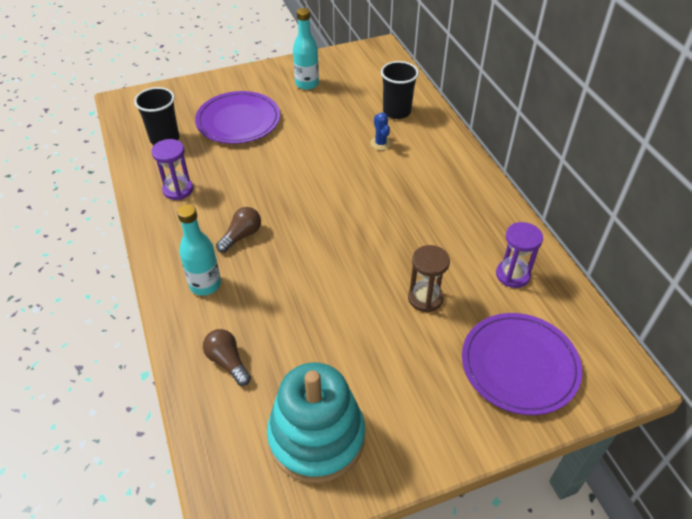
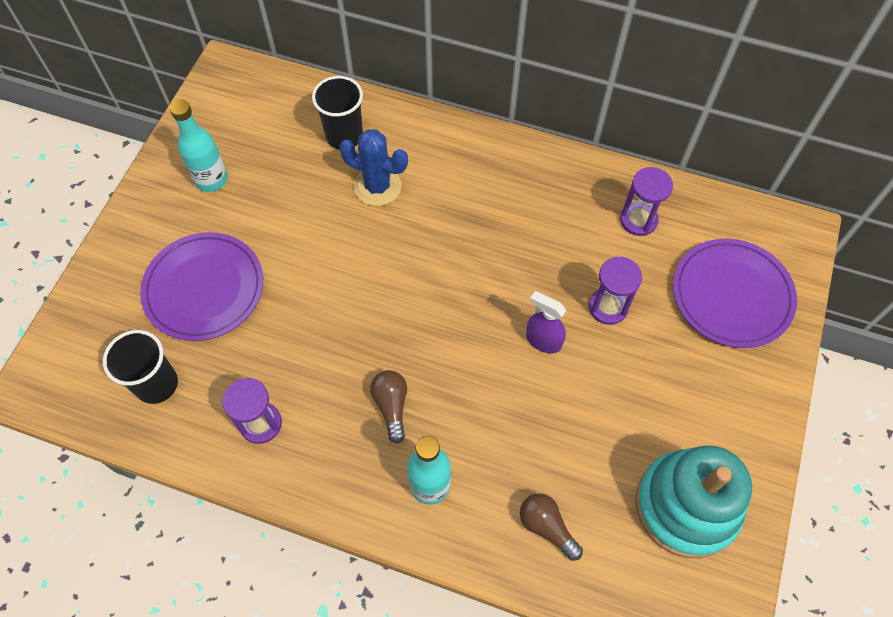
camera: 50 degrees left, 15 degrees up
(227, 362) = (547, 527): brown light bulb -> brown light bulb turned 45 degrees clockwise
(362, 279) = (543, 340): none -> purple spray bottle
(380, 143) = (377, 186): blue cactus -> blue cactus, size x1.74
(425, 298) = (608, 307): brown hourglass -> purple hourglass

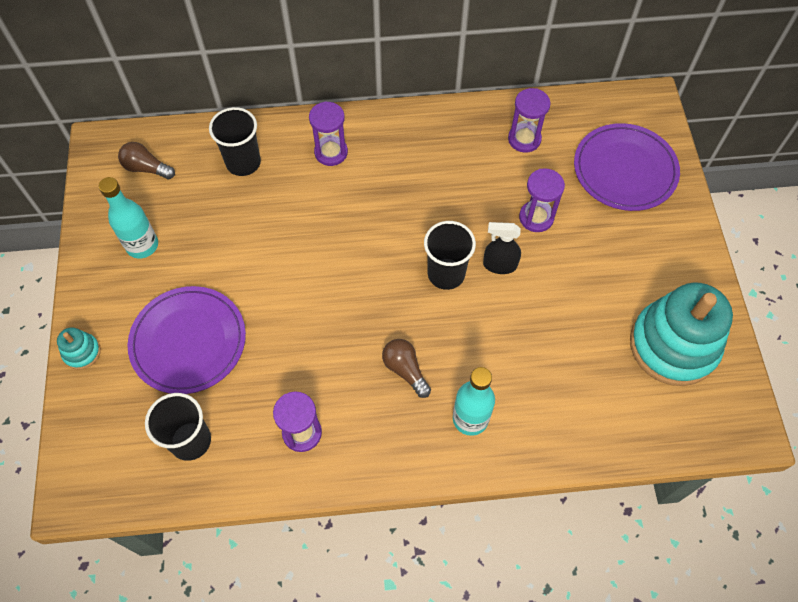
camera: 25 degrees left, 0 degrees up
(107, 258) = (82, 352): none -> turquoise stacking toy
(377, 186) = (296, 194): blue cactus -> none
(433, 158) = (331, 152): none -> purple hourglass
(483, 326) = (446, 274): none -> black cup
(543, 340) = (499, 265): purple spray bottle -> black spray bottle
(547, 527) = (578, 409): brown light bulb -> brown light bulb (146, 168)

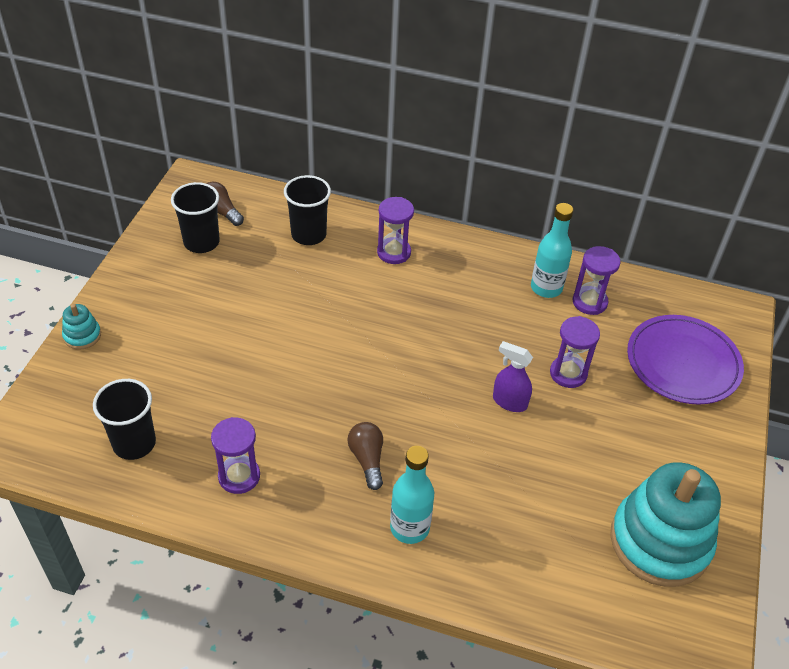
camera: 20 degrees right, 15 degrees down
(142, 245) = (183, 270): turquoise bottle -> turquoise bottle (546, 288)
(188, 341) = (179, 361): purple plate -> none
(446, 274) = (451, 390): black cup -> black cup (201, 242)
(499, 265) = (509, 402): black spray bottle -> purple spray bottle

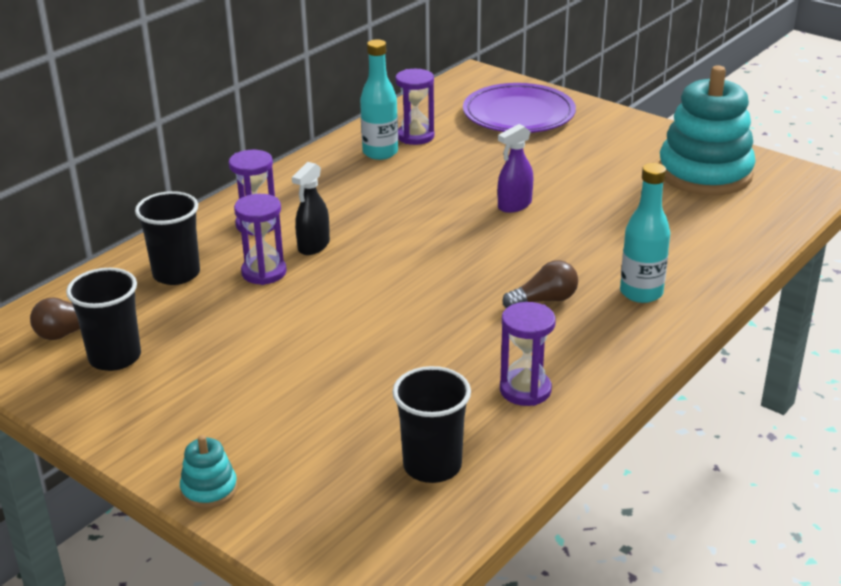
camera: 65 degrees left, 15 degrees down
(367, 459) = (544, 300): brown light bulb -> brown light bulb turned 150 degrees clockwise
(379, 293) = (313, 246): none -> black spray bottle
(568, 373) = (497, 168): purple hourglass -> purple hourglass (264, 272)

